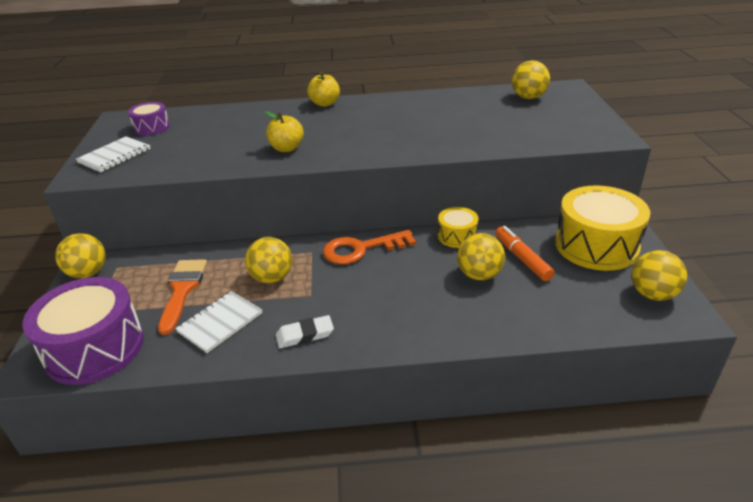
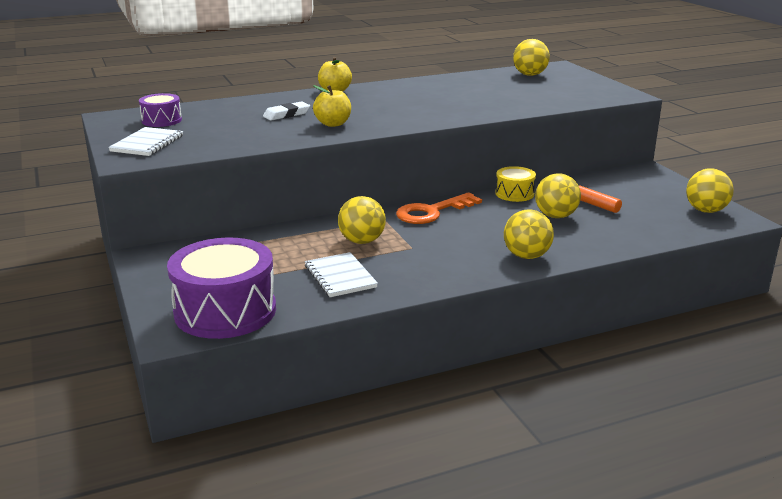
camera: 20 degrees left, 10 degrees down
(88, 273) = (154, 262): yellow ball -> yellow ball (526, 256)
(182, 290) = (276, 260): orange brush -> none
(220, 322) = (340, 276): white notebook -> white notebook turned 45 degrees counterclockwise
(305, 335) = (432, 273): white eraser -> white eraser (286, 114)
(596, 245) = (639, 186): yellow drum -> none

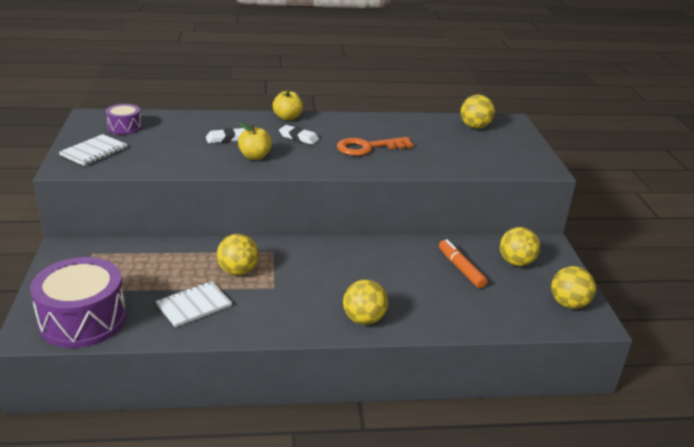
camera: 15 degrees right, 5 degrees up
(340, 276) = (194, 305): white notebook -> white notebook turned 60 degrees clockwise
(363, 104) = (298, 137): none -> white eraser
(432, 212) = (318, 252): orange key -> orange key (368, 147)
(514, 194) = (404, 246): yellow drum -> none
(555, 216) = (422, 280): yellow ball -> yellow ball (516, 262)

